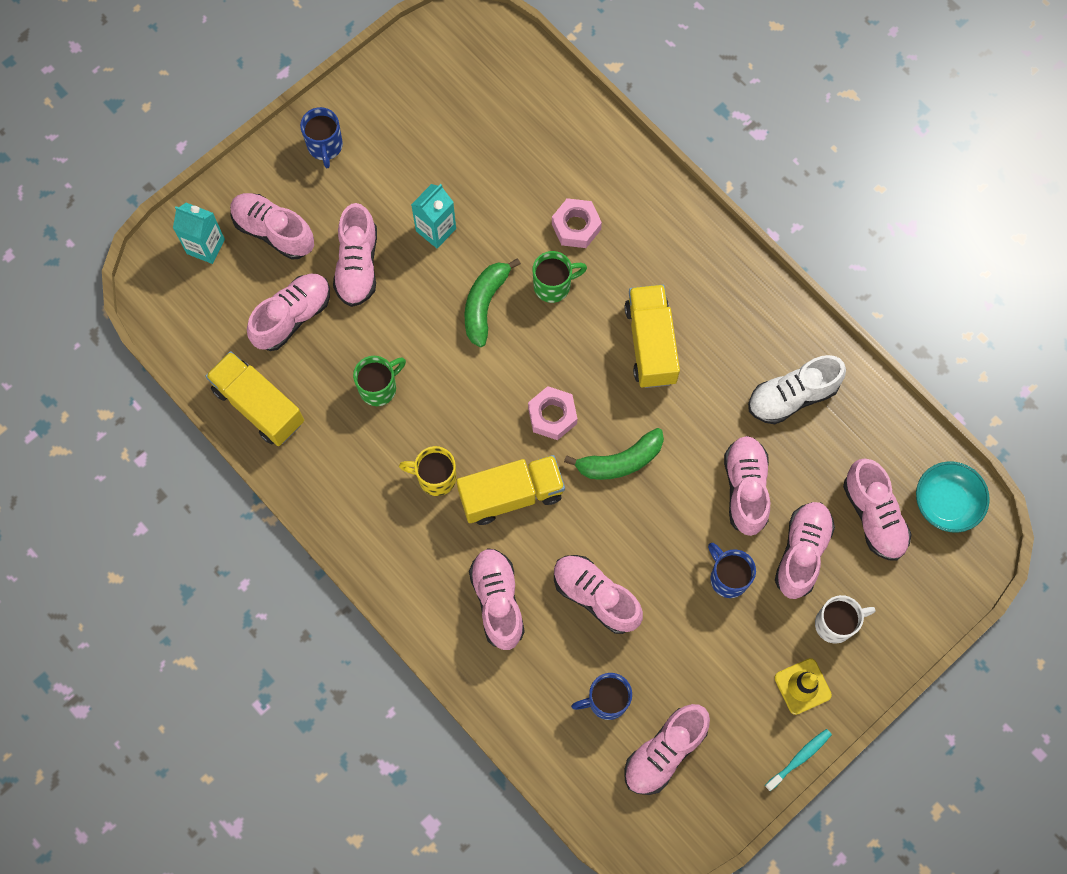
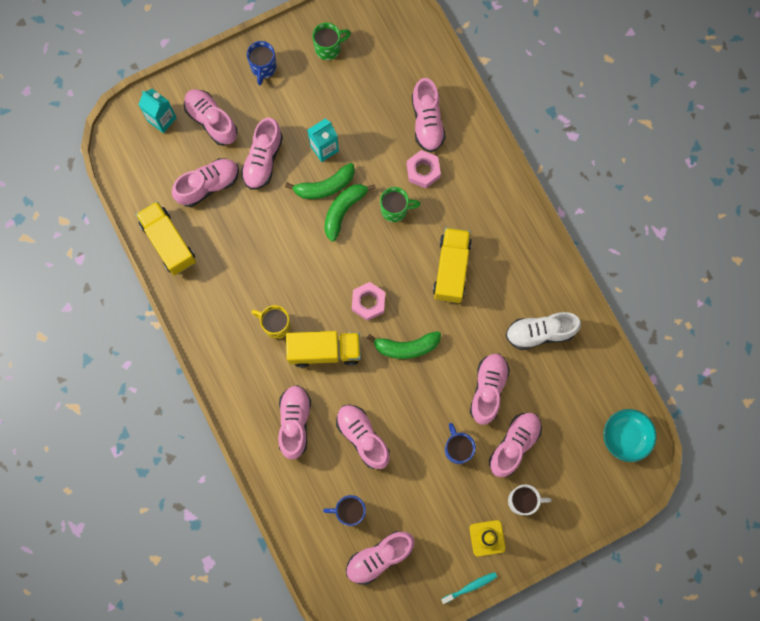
camera: 15 degrees right, 5 degrees up
(379, 388) = (254, 251): green mug -> green mug (329, 48)
(450, 279) = (325, 186): none -> green banana
(873, 516) = (572, 432): pink shoe -> pink shoe (427, 122)

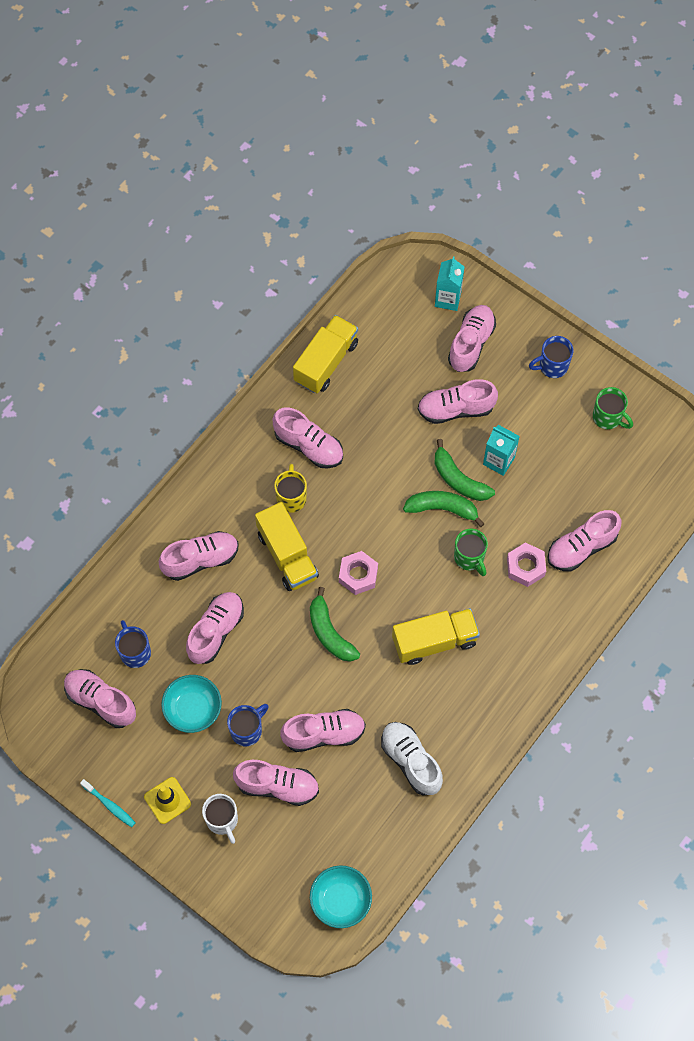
camera: 65 degrees right, 10 degrees down
(208, 185) = (402, 371): pink shoe -> pink shoe (309, 446)
(420, 484) = (193, 709): none -> turquoise bowl

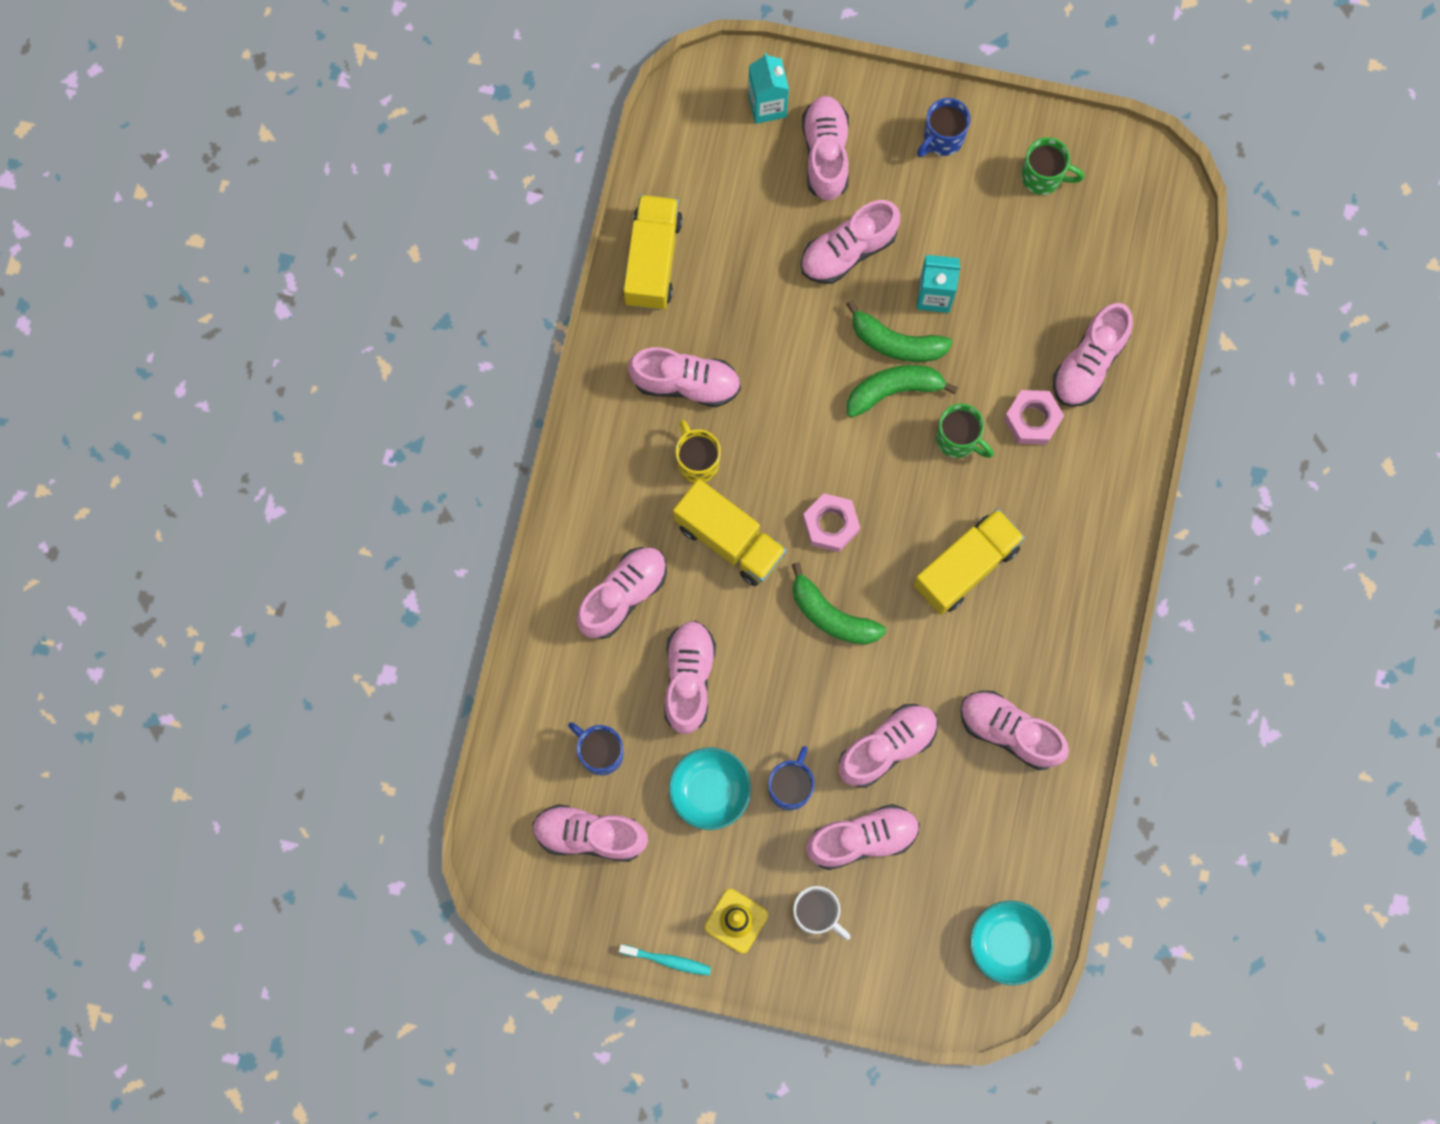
camera: 25 degrees left, 10 degrees up
(411, 761) = (1009, 732): white shoe -> pink shoe

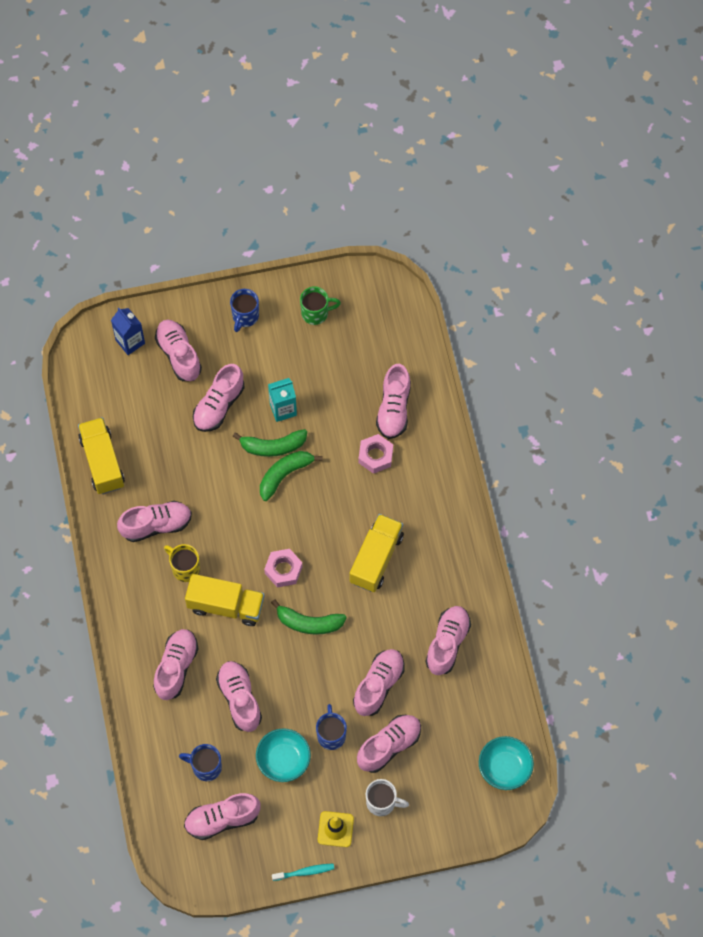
camera: 25 degrees left, 10 degrees down
(767, 106) = (130, 342): turquoise carton -> blue carton
(958, 439) = (336, 486): green mug -> none
(1009, 732) = (447, 643): pink shoe -> pink shoe turned 105 degrees clockwise

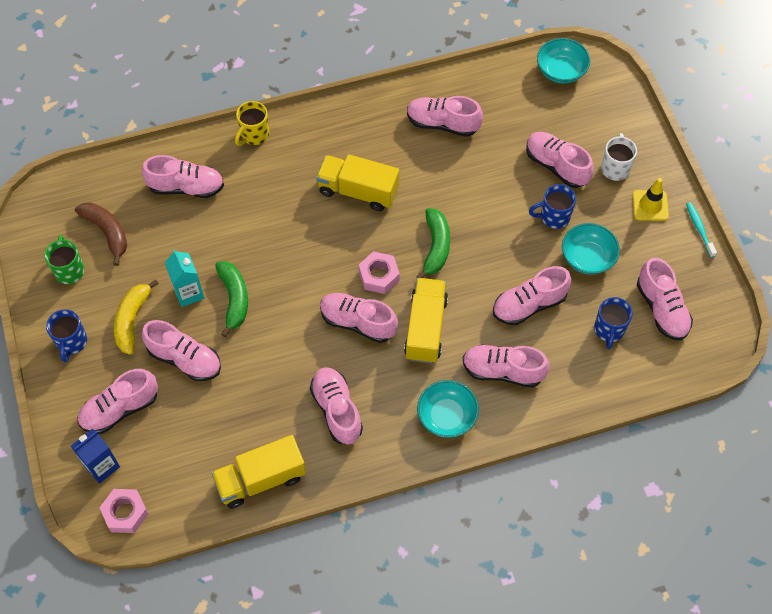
camera: 95 degrees left, 5 degrees down
(139, 615) = (447, 416): none -> turquoise bowl
(185, 568) = (386, 374): yellow mug -> yellow mug (254, 135)
(245, 316) = (71, 342): blue mug -> blue mug turned 75 degrees clockwise
(261, 363) = (132, 320): none -> yellow banana
(284, 474) = (267, 284): green banana -> none
(351, 343) = (107, 232): none -> brown banana
(375, 456) = (242, 200): pink nut -> pink nut (125, 513)
(378, 685) = (495, 179): pink shoe -> pink shoe (358, 322)

